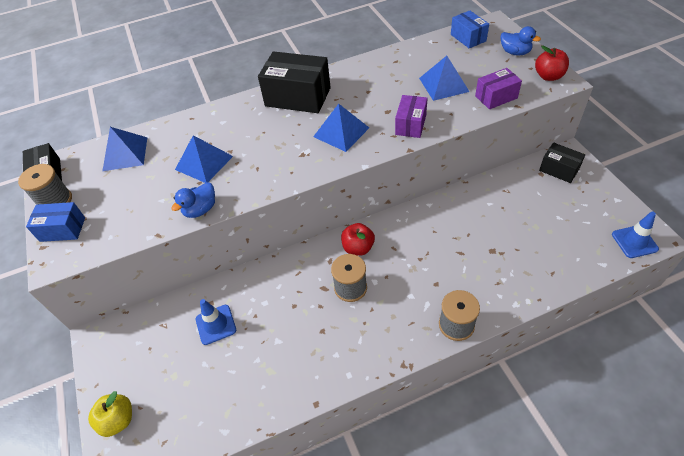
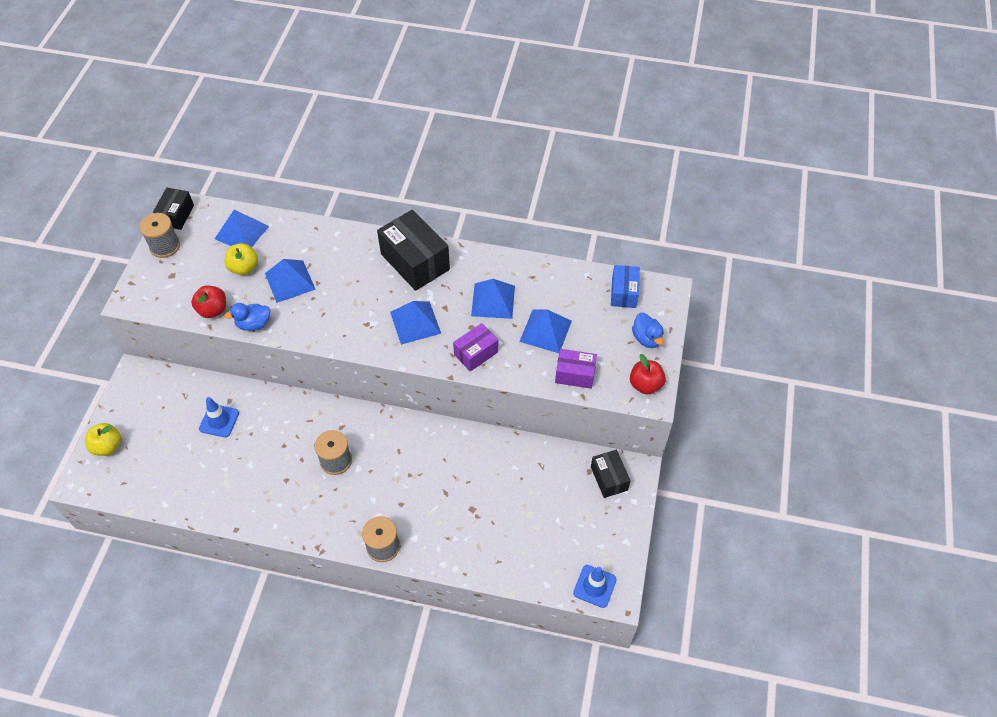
camera: 30 degrees right, 5 degrees up
(62, 229) = (153, 276): blue box -> none
(151, 176) = (244, 268): none -> yellow apple
(358, 248) = (372, 431): red apple -> red apple (213, 310)
(384, 88) = (493, 300): none -> blue pyramid

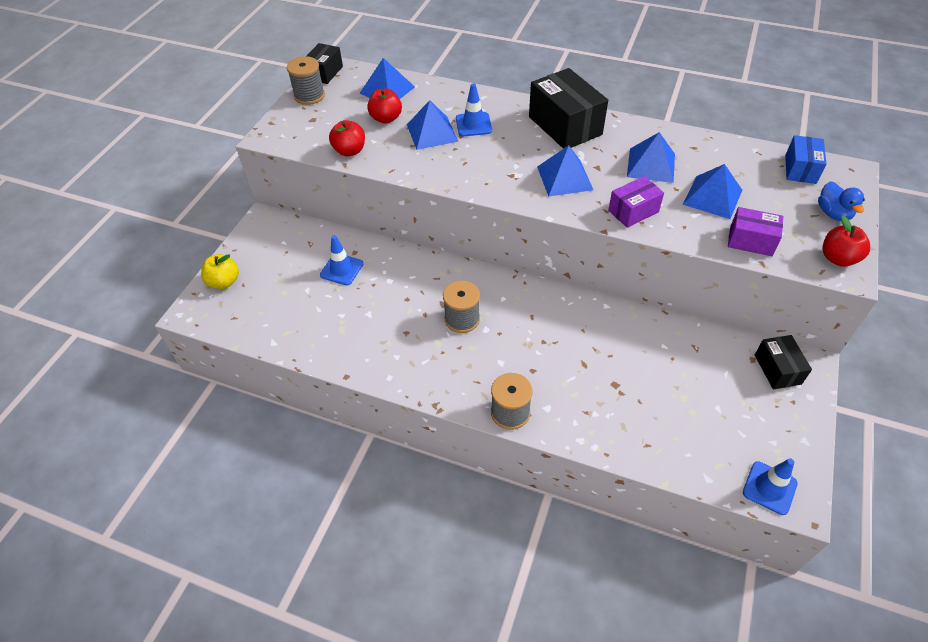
camera: 10 degrees right, 5 degrees down
(244, 268) = (386, 118): yellow apple -> red apple
(253, 324) = (390, 166): blue duck -> none
(329, 268) = (473, 124): none -> blue traffic cone

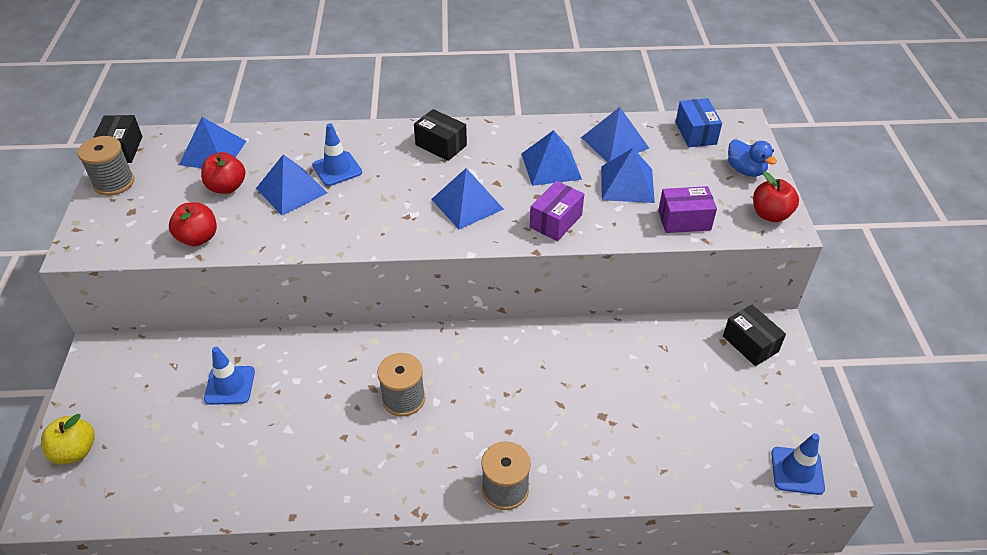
camera: 25 degrees left, 5 degrees down
(565, 126) = (441, 145): black box -> black box, size x0.57
(718, 159) = (615, 142): none -> blue pyramid

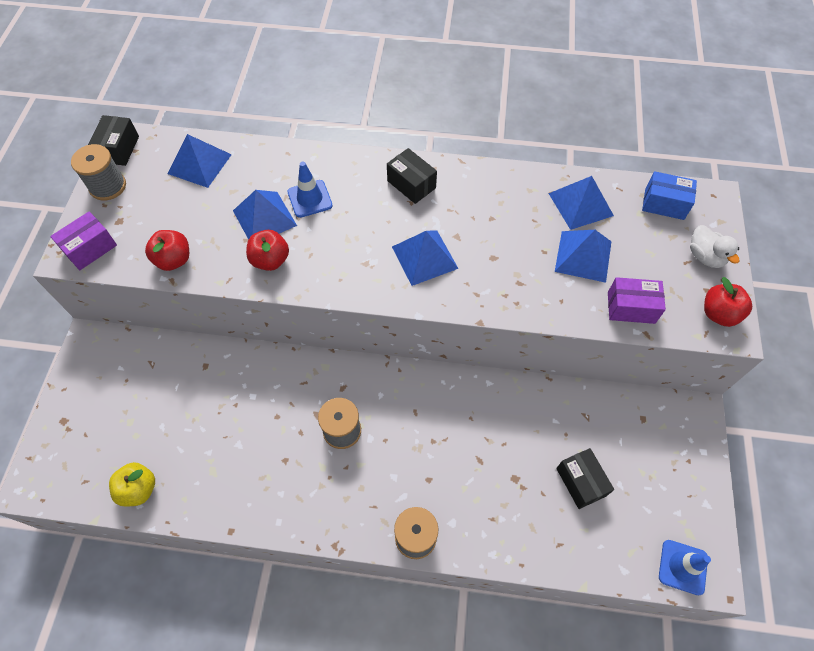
camera: 10 degrees right, 15 degrees up
(75, 451) = (62, 435): yellow apple -> yellow apple (139, 489)
(227, 187) = (207, 206): red apple -> red apple (270, 260)
(230, 385) = (195, 392): blue traffic cone -> none
(551, 166) = (512, 224): blue pyramid -> none
(556, 221) = (505, 290): purple box -> purple box (90, 248)
(695, 133) = (664, 204): blue box -> blue box turned 75 degrees counterclockwise
(745, 170) = (705, 256): blue duck -> white duck
(750, 344) = (668, 426): black box -> black box (580, 482)

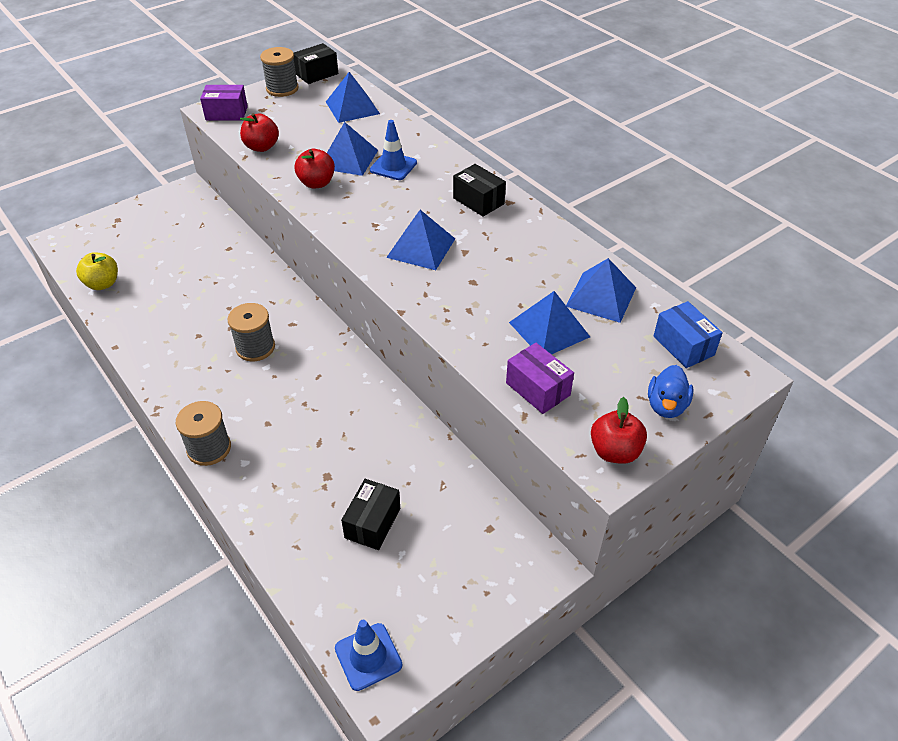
camera: 45 degrees right, 15 degrees down
(411, 184) = (478, 201): black box -> black box turned 45 degrees counterclockwise
(705, 256) = (666, 406): white duck -> blue duck

